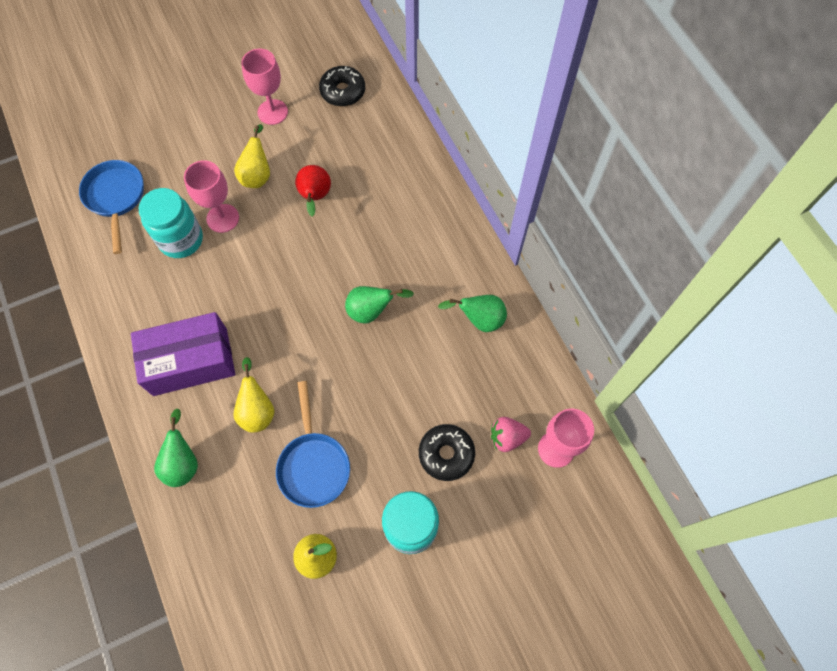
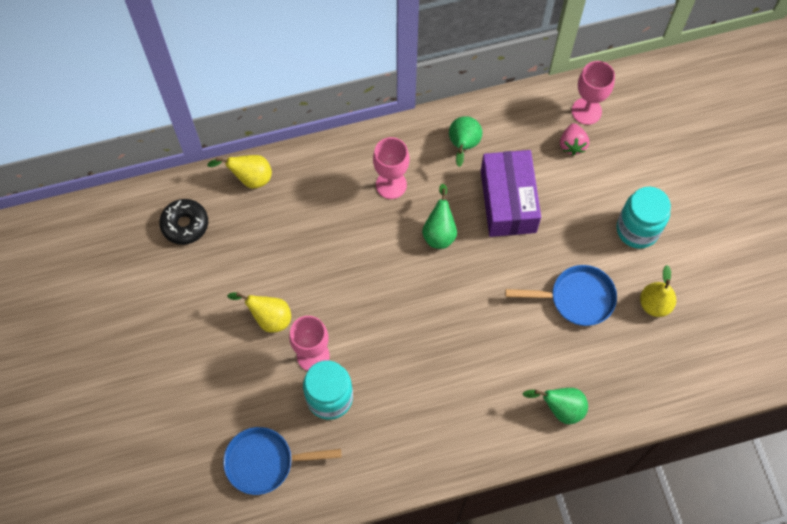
camera: 80 degrees left, 0 degrees up
(190, 361) = (464, 396): purple box -> purple box (508, 201)
(257, 410) = (520, 340): yellow pear -> yellow pear (250, 178)
(272, 112) = (194, 296): pink goblet -> pink goblet (391, 185)
(315, 197) = (307, 266): red pear -> none
(446, 454) = (580, 193): black donut -> none

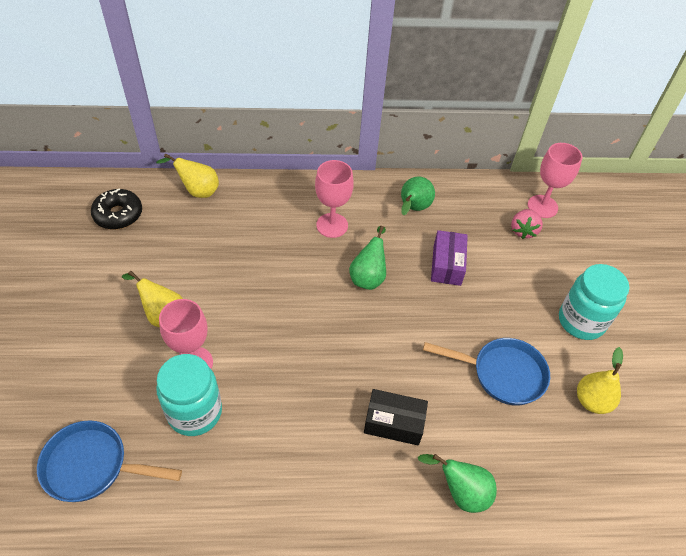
camera: 10 degrees right, 15 degrees down
(495, 365) = (394, 423): none -> black box
(508, 201) = (447, 265): purple box -> purple box, size x0.60

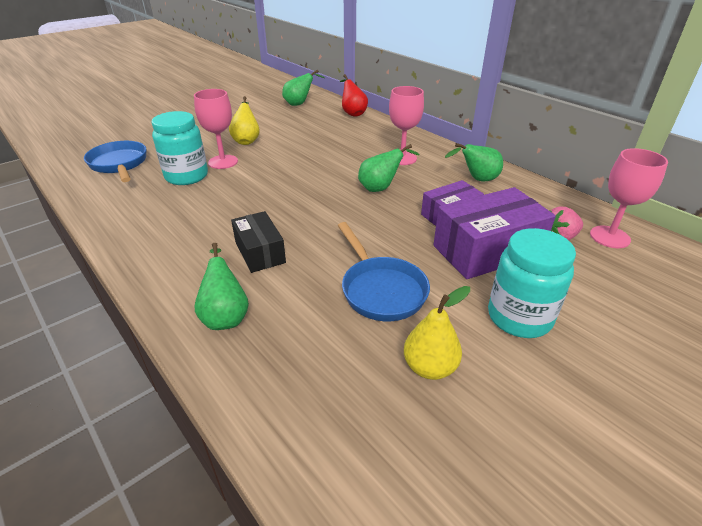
camera: 55 degrees right, 15 degrees down
(118, 215) = (299, 104): black donut -> green pear
(197, 191) = (352, 113): yellow pear -> red pear
(506, 280) = (487, 250): none -> purple box

